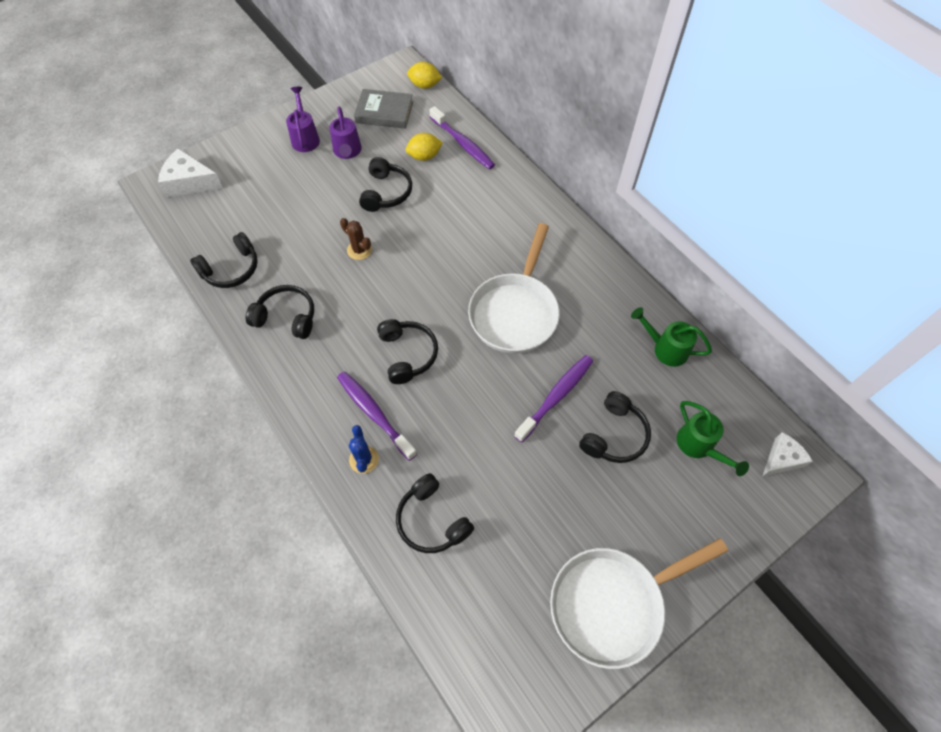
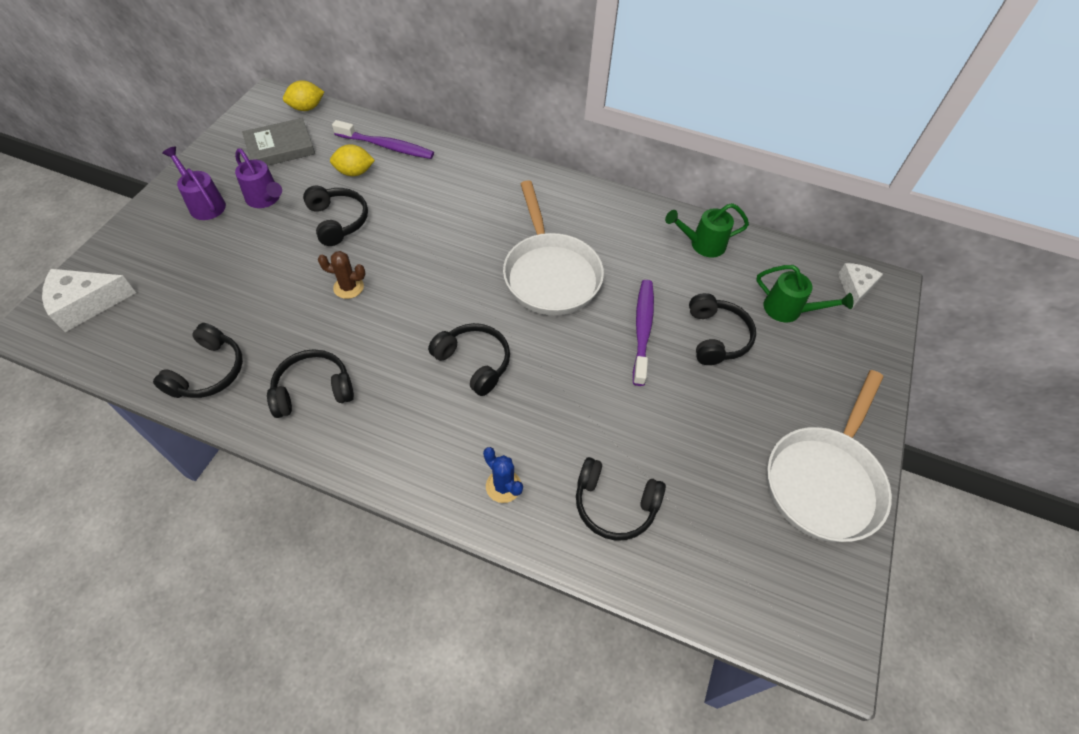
camera: 35 degrees left, 5 degrees down
(374, 413) = (481, 436): purple toothbrush -> none
(424, 156) = (354, 172): yellow lemon -> yellow lemon turned 45 degrees clockwise

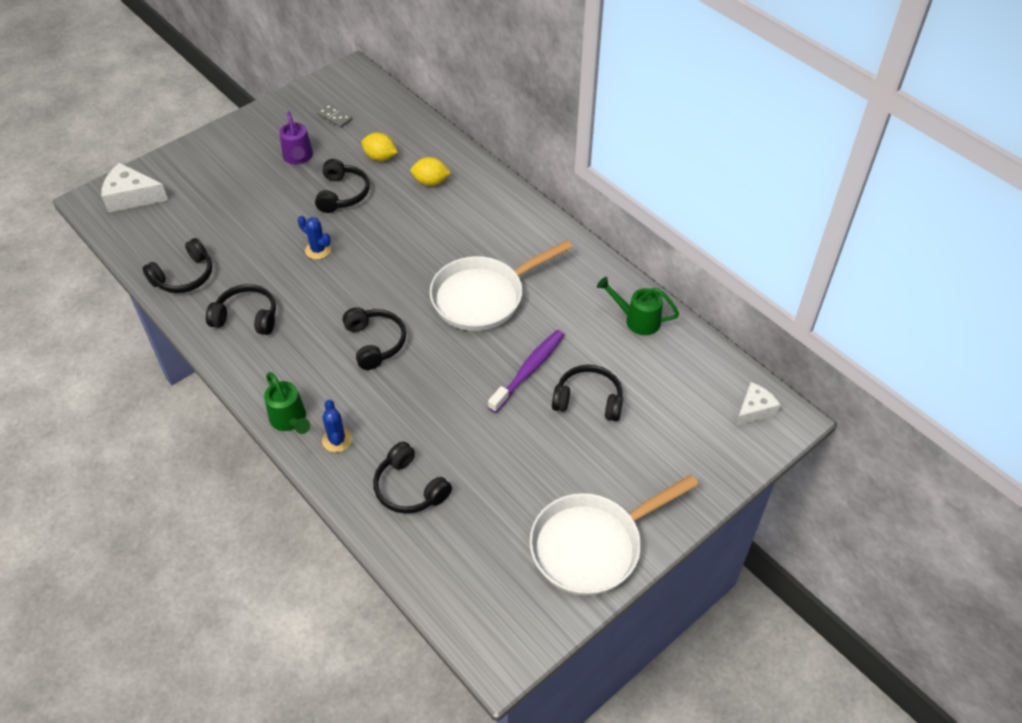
camera: 30 degrees right, 5 degrees down
(204, 204) = (252, 147): purple watering can -> none
(280, 147) = (335, 117): grey book -> grey domino
(307, 108) = (376, 88): yellow lemon -> yellow lemon (431, 182)
(348, 287) = (318, 250): brown cactus -> blue cactus
(387, 146) = (420, 143): purple toothbrush -> none
(550, 274) = (483, 297): white pan -> white pan turned 45 degrees clockwise
(716, 337) = (588, 400): black headphones -> black headphones turned 105 degrees counterclockwise
(788, 310) = (672, 404): green watering can -> green watering can (290, 420)

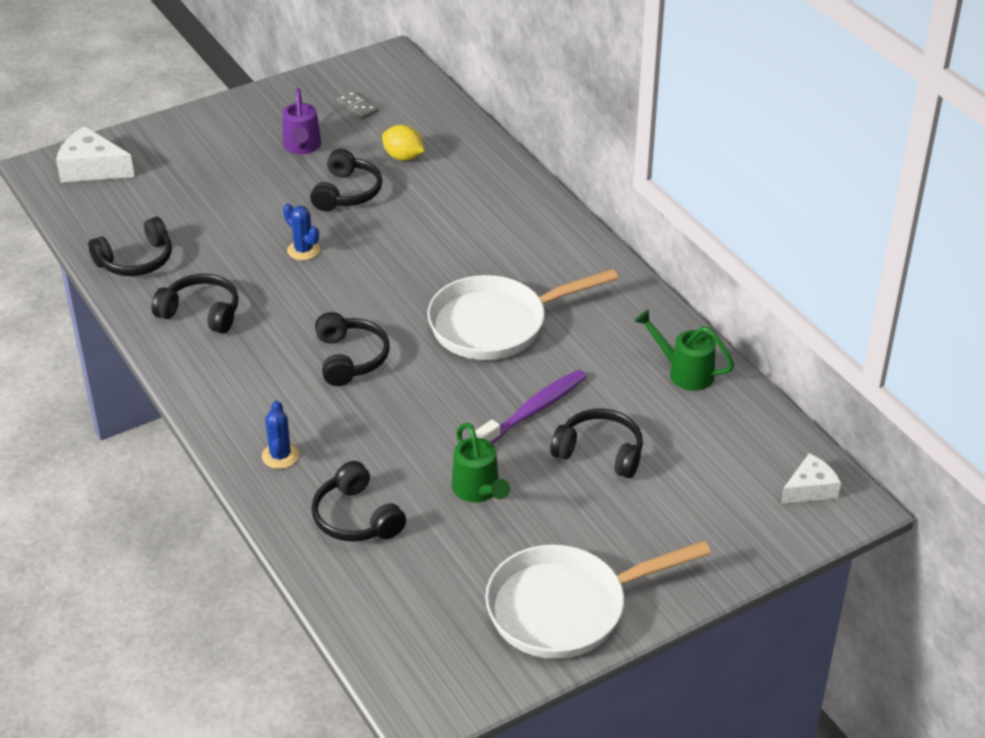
camera: 10 degrees right, 10 degrees down
(290, 420) = (229, 428): green watering can -> green watering can (478, 490)
(431, 182) = (460, 191): yellow lemon -> none

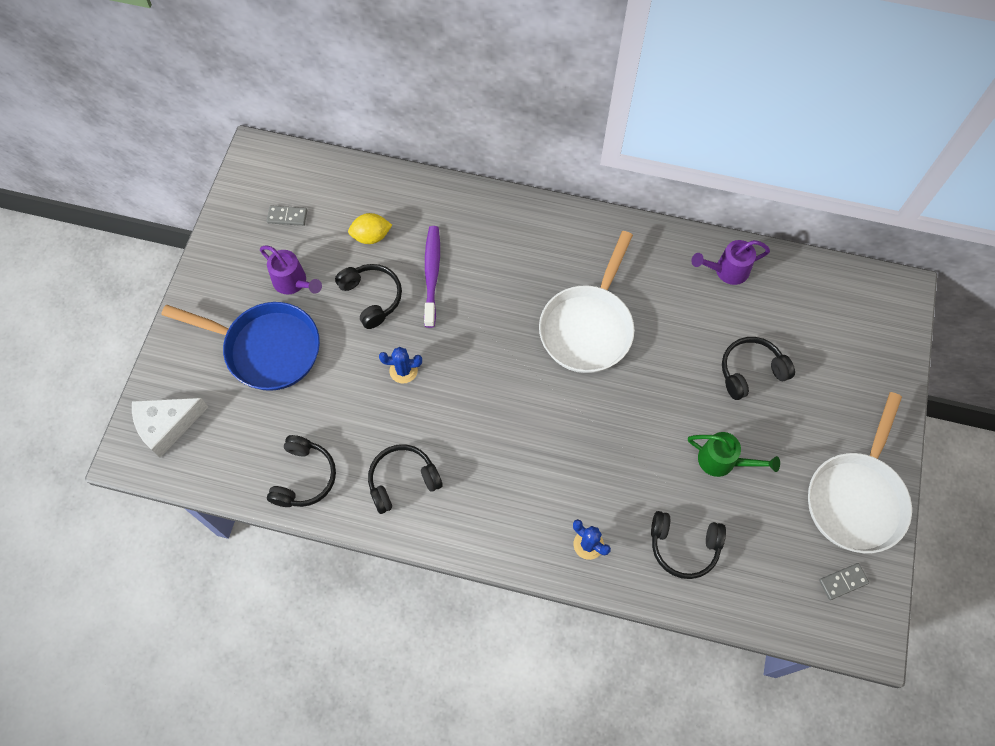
camera: 45 degrees left, 25 degrees up
(224, 171) = (267, 349): none -> blue pan
(350, 358) = (537, 431): black headphones -> none
(461, 652) = (843, 582): none -> grey domino
(533, 411) = (683, 374): purple toothbrush -> purple toothbrush (432, 274)
(685, 372) = (727, 271): green watering can -> purple watering can
(810, 489) = (874, 298): white cheese -> none

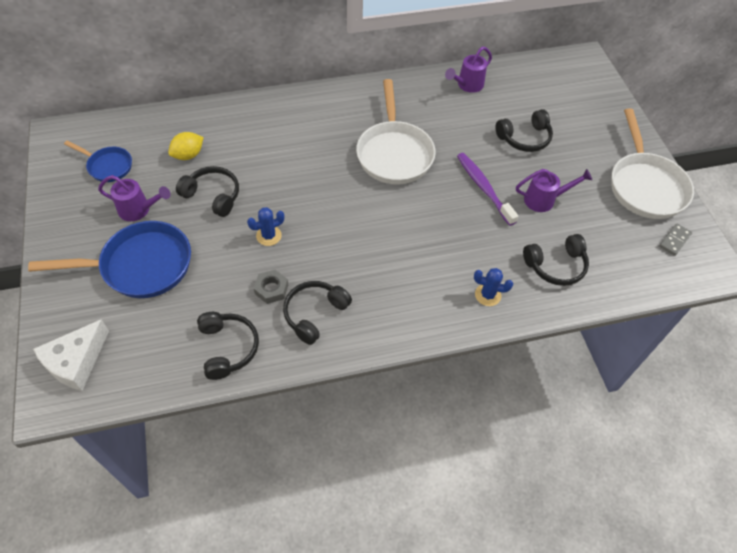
camera: 30 degrees left, 10 degrees down
(287, 216) = (108, 166): grey domino -> blue pan
(375, 433) = (271, 289): none -> grey nut
(432, 274) = (253, 163): purple toothbrush -> purple toothbrush (483, 188)
(722, 461) = (544, 200): green watering can -> purple watering can
(751, 371) = (524, 138): black headphones -> black headphones turned 150 degrees counterclockwise

